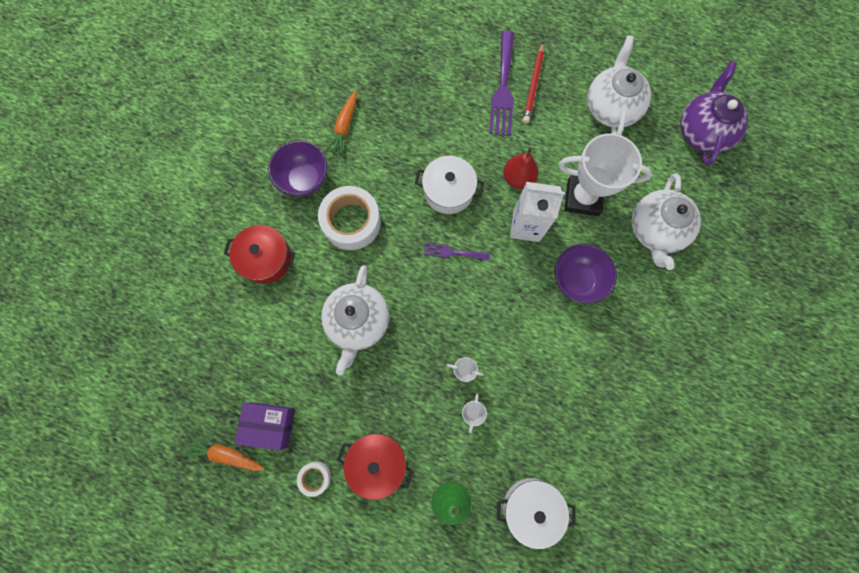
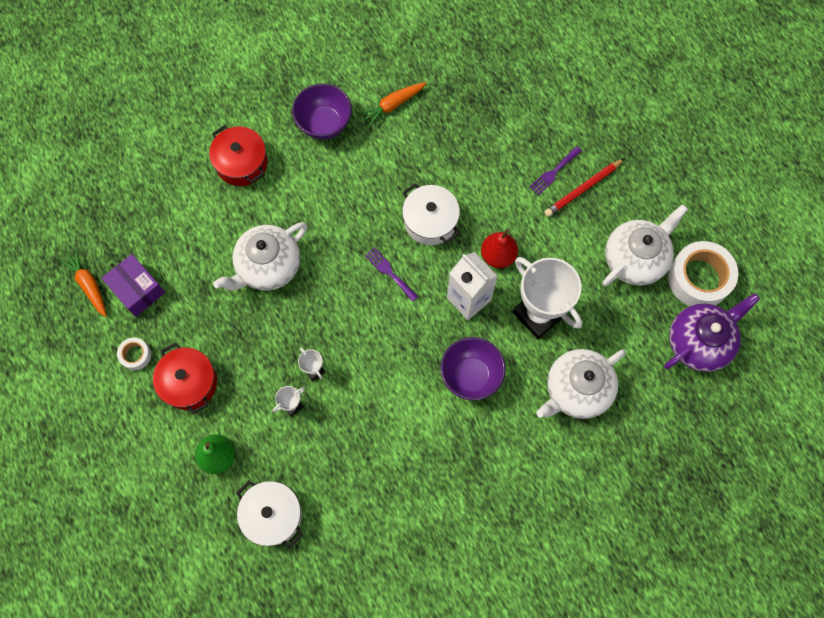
camera: 40 degrees right, 5 degrees down
(351, 222) = (331, 185): white tape -> white tape (699, 278)
(503, 88) = (553, 172): purple fork -> purple fork, size x0.53

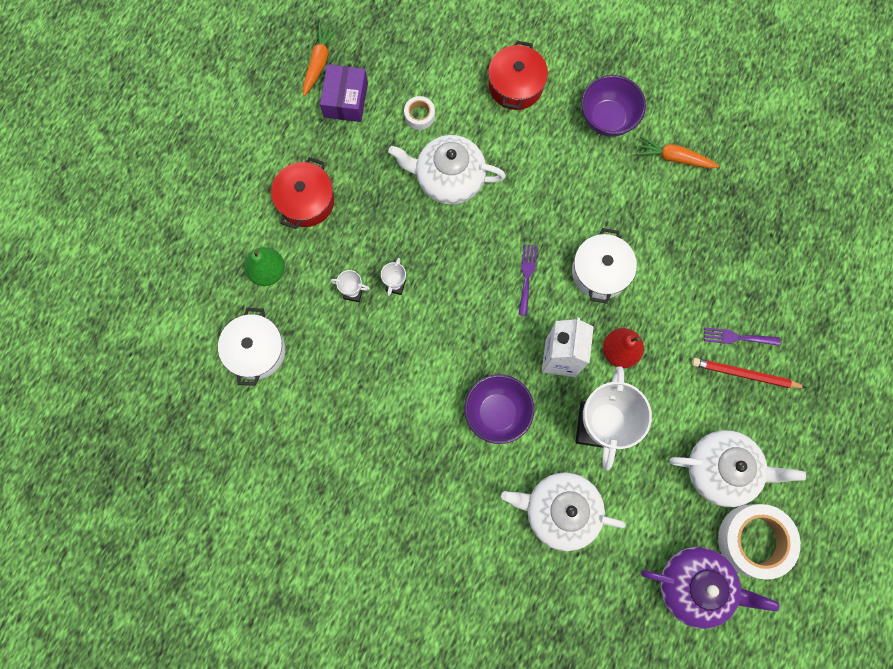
camera: 50 degrees right, 5 degrees up
(135, 355) = (294, 144): white tape -> white tape (419, 115)

